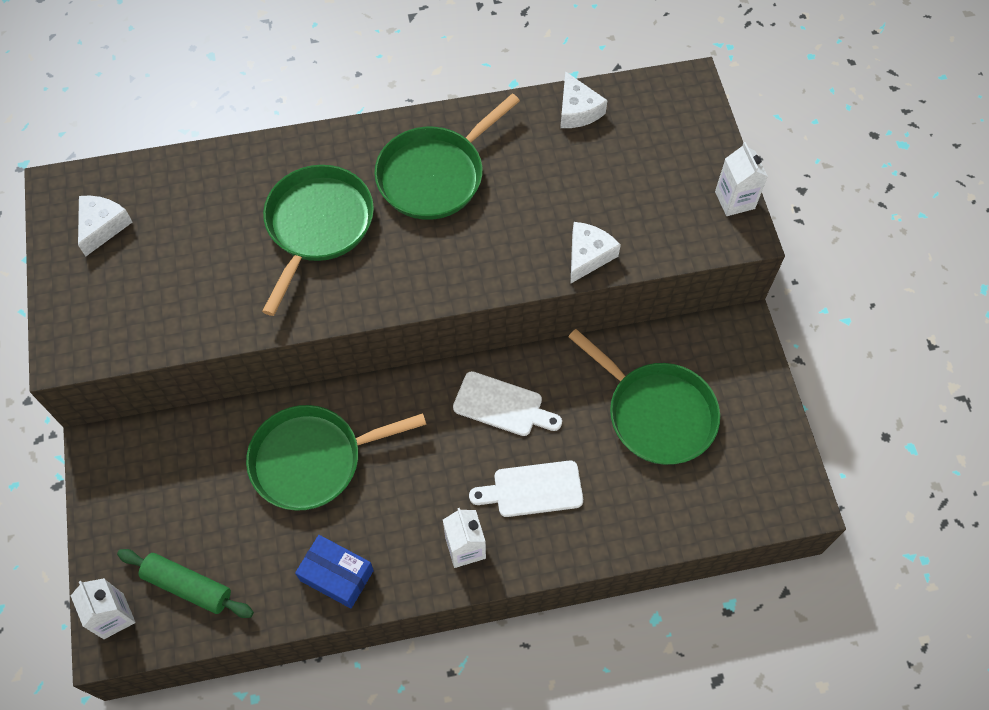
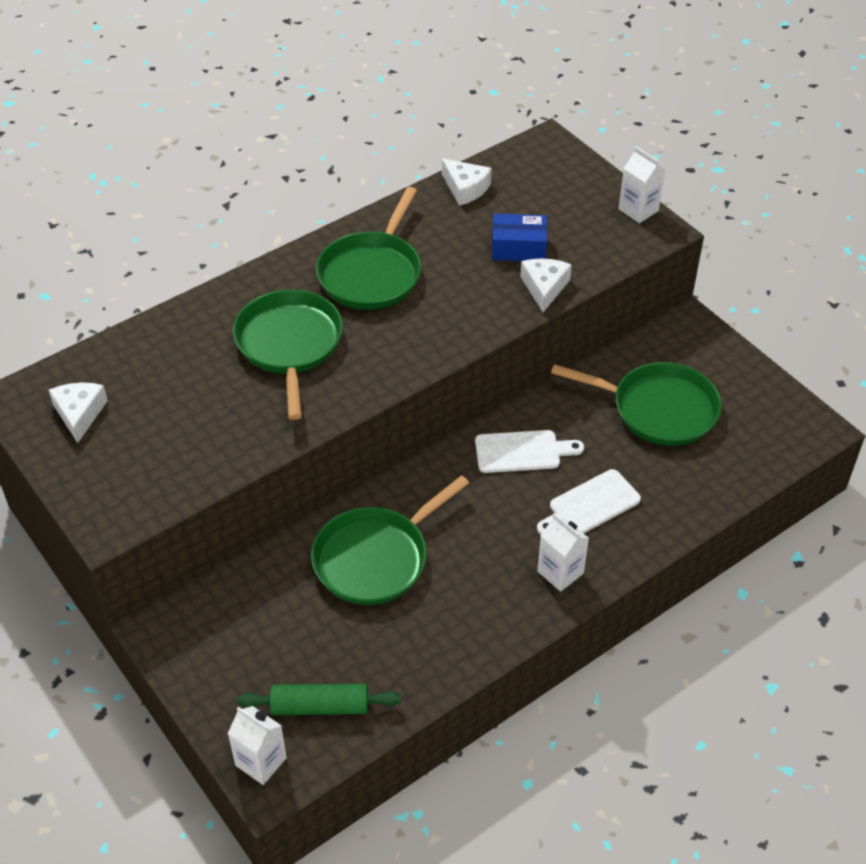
camera: 25 degrees left, 15 degrees down
(337, 575) = (457, 640): blue box -> blue box (518, 248)

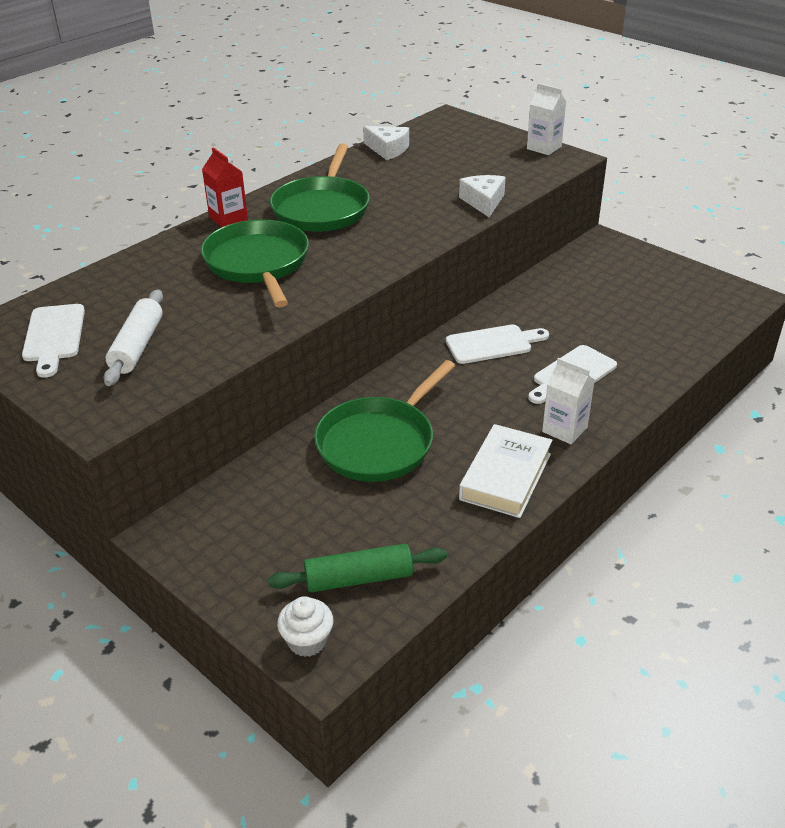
camera: 10 degrees left, 10 degrees down
(79, 414) = (54, 336): white cheese -> white cutting board
(155, 439) = (137, 346): none -> white rolling pin
(261, 761) = (307, 641): white carton -> white cupcake
(273, 274) = (228, 218): none -> red carton
(485, 618) = (505, 476): none -> white book
(518, 248) = (450, 180): blue box -> none
(659, 409) = (604, 300): green pan -> none

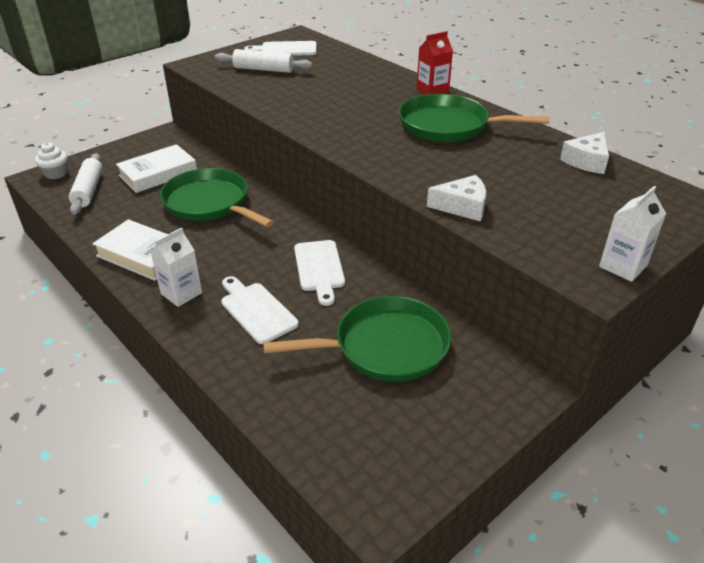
camera: 95 degrees right, 0 degrees up
(258, 263) = (358, 101): green pan -> green pan (385, 346)
(302, 511) = (158, 173): none -> white book
(359, 579) = (88, 190): green rolling pin -> white rolling pin

